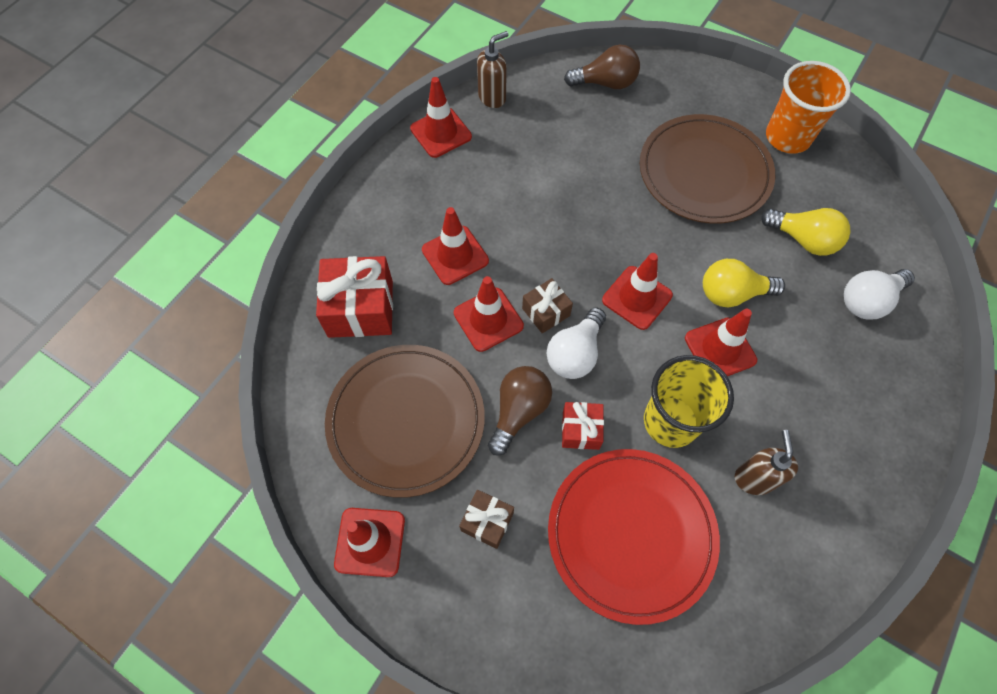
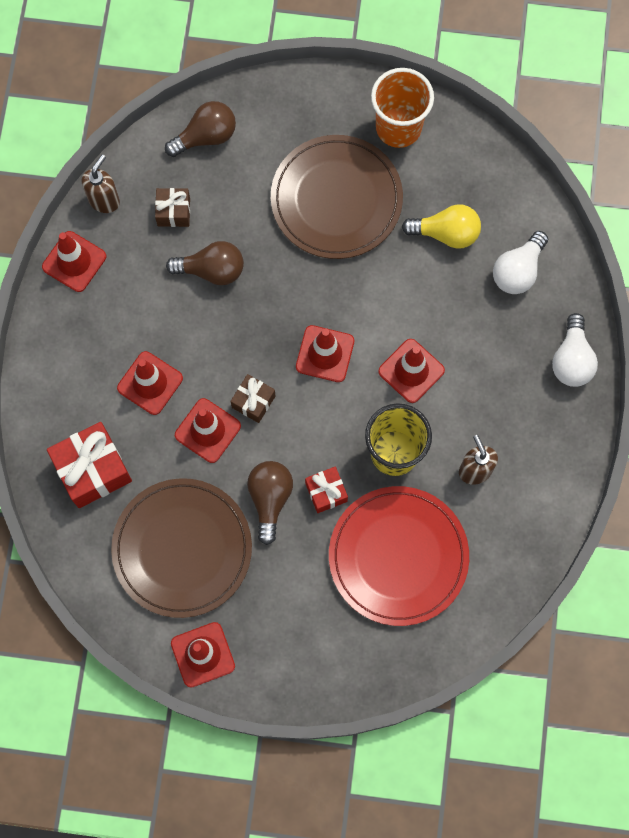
camera: 25 degrees left, 10 degrees up
(487, 521) = (285, 598): brown gift -> brown gift (173, 212)
(560, 185) = (212, 270): none -> brown light bulb
(575, 353) = (294, 428): white light bulb -> white light bulb (571, 360)
(732, 293) = (403, 314): yellow light bulb -> none

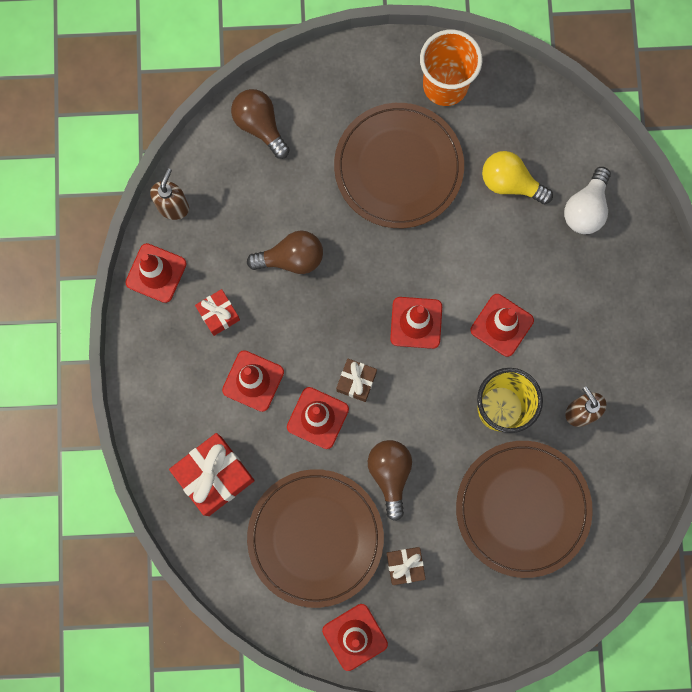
camera: 10 degrees left, 5 degrees up
(173, 212) = (243, 207): brown gift -> brown gift (405, 565)
(206, 136) = (260, 126): brown light bulb -> brown light bulb turned 90 degrees counterclockwise
(326, 492) = (442, 458): red gift -> red gift (218, 315)
(398, 556) = (522, 508): red plate -> brown plate
(446, 233) = (510, 183): yellow light bulb -> yellow light bulb turned 150 degrees counterclockwise
(571, 360) = (652, 287): white light bulb -> none

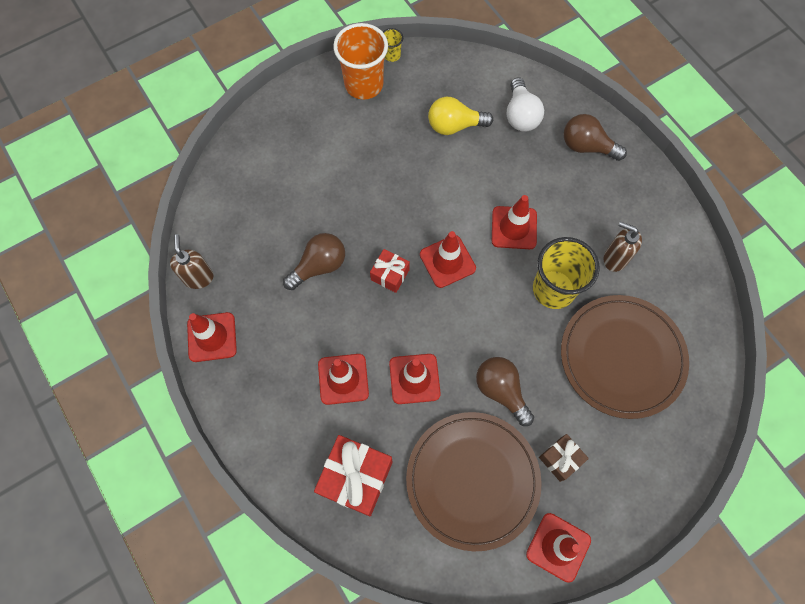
camera: 30 degrees left, 10 degrees down
(218, 315) = (284, 341): red gift -> red gift (390, 275)
(260, 126) = (237, 182): brown light bulb -> brown light bulb (586, 146)
(356, 382) = (428, 332): brown gift -> none
(398, 167) = (363, 157): brown plate -> none
(494, 66) = (392, 55): none -> yellow cup

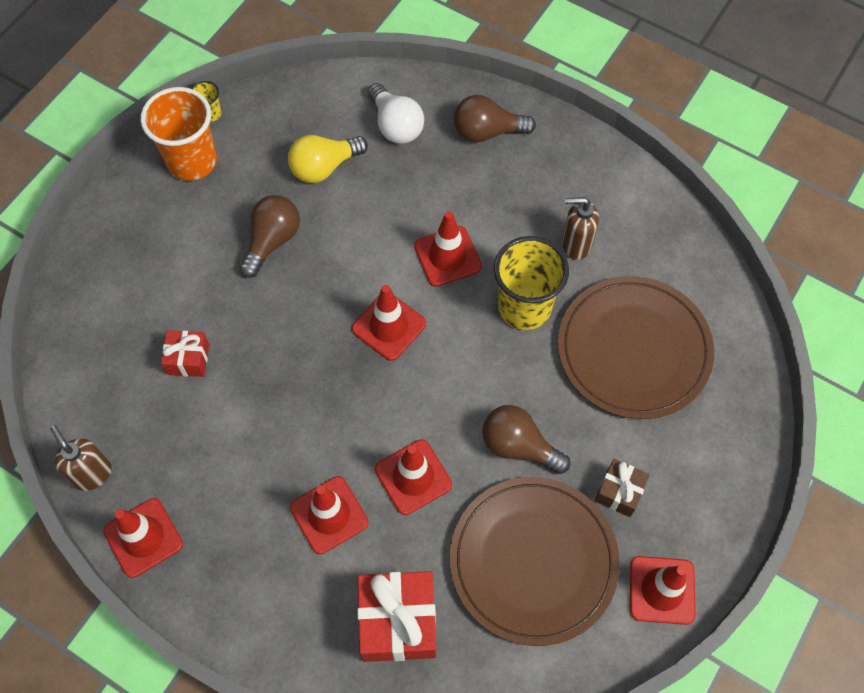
camera: 25 degrees left, 5 degrees down
(319, 266) = (237, 396): brown light bulb -> brown light bulb (272, 241)
(390, 275) = (328, 370): red gift -> red gift (188, 359)

